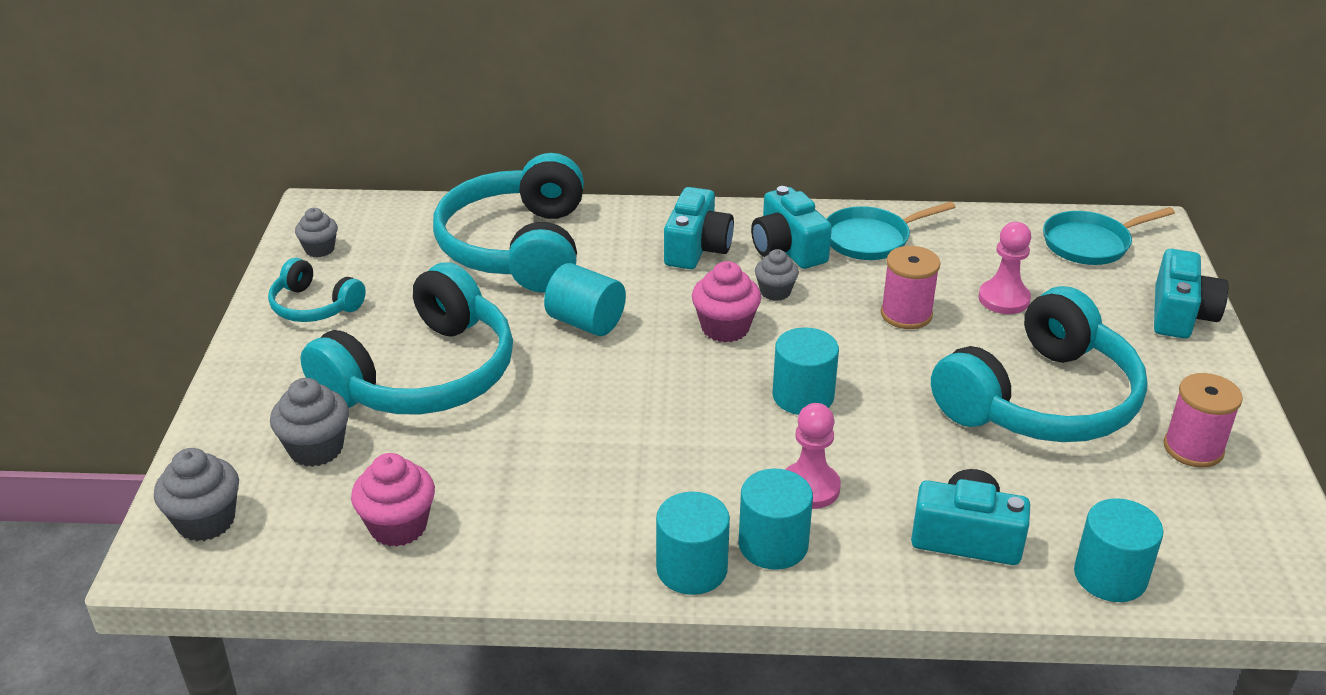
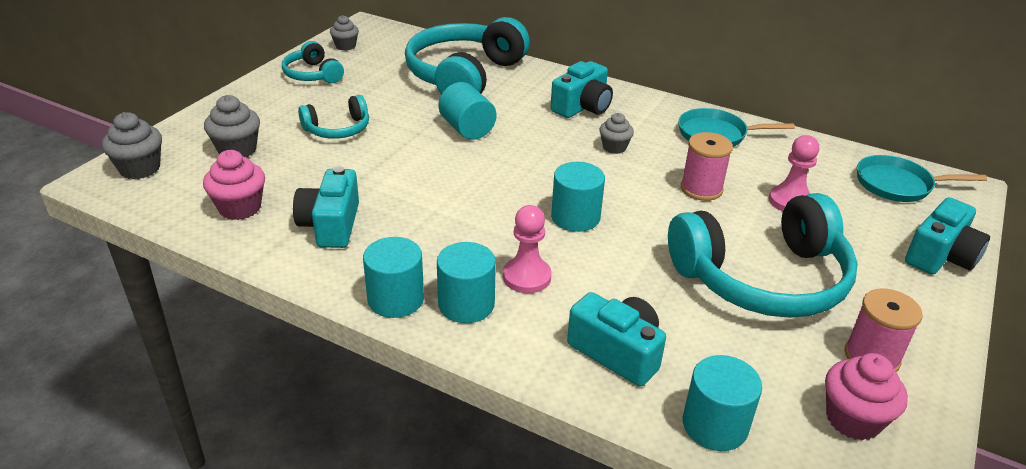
camera: 25 degrees right, 0 degrees up
(423, 375) = (338, 129): turquoise headphones -> turquoise headphones, size x0.49
(725, 328) = (558, 159): pink cupcake -> pink cupcake (853, 419)
(787, 249) = (647, 124): turquoise camera -> turquoise camera (331, 225)

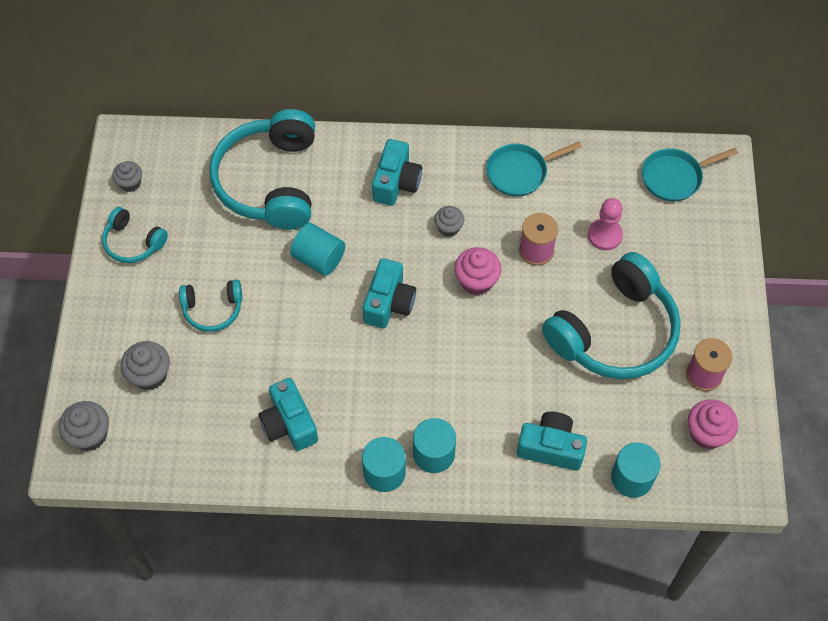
camera: 25 degrees left, 25 degrees up
(240, 208) = (207, 439): pink cupcake -> pink cupcake (476, 281)
(338, 129) = (213, 309): turquoise headphones -> turquoise headphones turned 45 degrees clockwise
(527, 277) = (459, 408): pink pawn -> none
(575, 217) = (460, 328): turquoise cylinder -> none
(940, 256) = (722, 251): turquoise camera -> turquoise camera (389, 303)

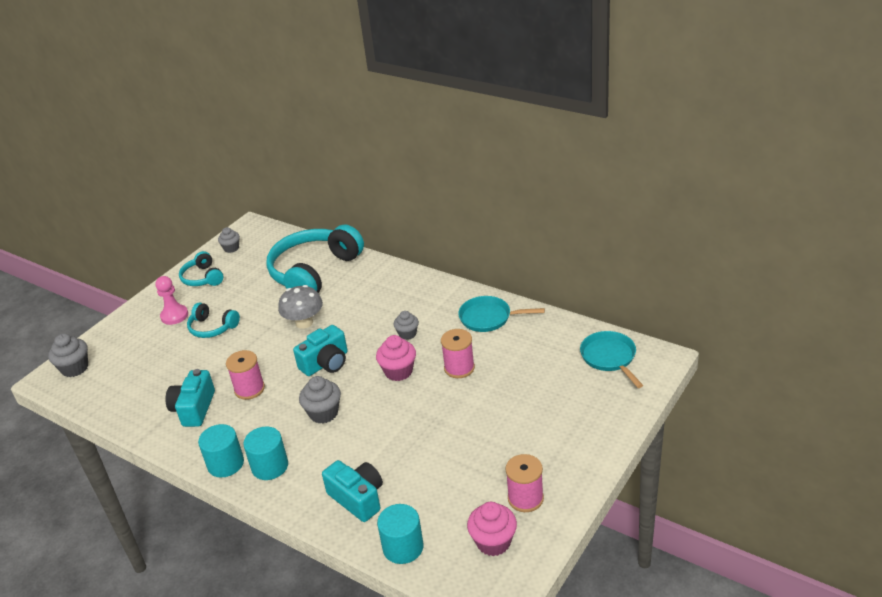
camera: 35 degrees right, 25 degrees down
(150, 375) = (141, 349): grey cupcake -> grey cupcake (323, 413)
(319, 258) = (304, 322): turquoise cylinder -> grey mushroom
(331, 372) = (249, 389): none -> pink spool
(396, 182) = (395, 297): turquoise camera -> none
(605, 235) = (521, 376): pink pawn -> pink pawn (174, 316)
(615, 332) = (475, 441): turquoise headphones -> none
(675, 177) = (610, 358): turquoise pan -> turquoise pan turned 60 degrees clockwise

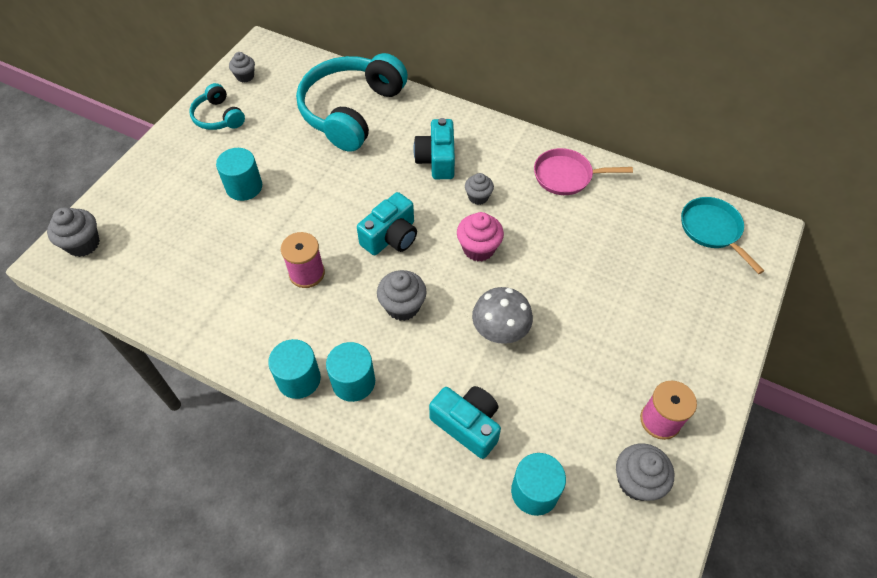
camera: 10 degrees left, 20 degrees up
(174, 316) = (194, 169): pink pawn -> none
(194, 409) = (244, 301): turquoise camera -> turquoise camera (437, 160)
(212, 328) = (244, 187): turquoise headphones -> turquoise cylinder
(304, 322) = (353, 180): grey mushroom -> grey mushroom (500, 331)
(459, 368) = (547, 244): pink spool -> none
(489, 318) = (566, 176): turquoise pan -> pink pan
(493, 542) = (637, 481): pink cupcake -> grey cupcake

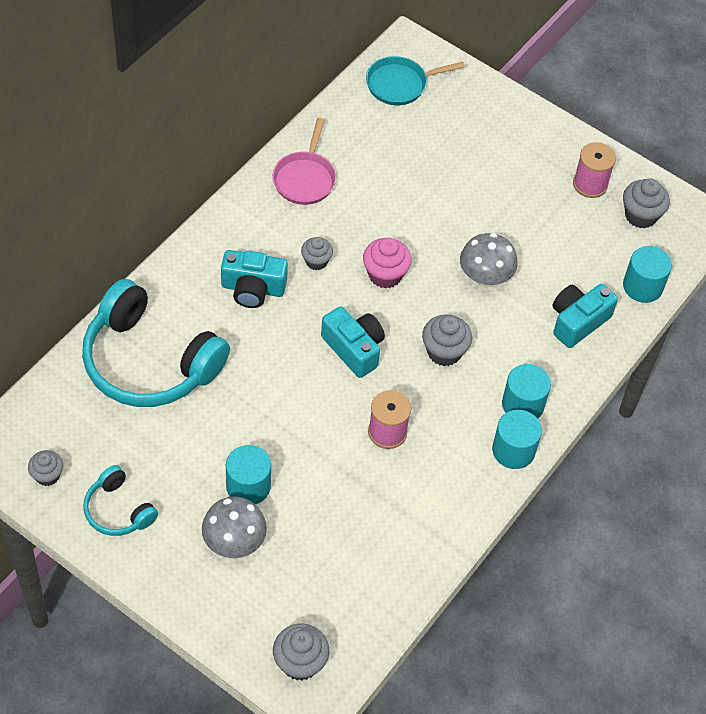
camera: 85 degrees left, 0 degrees up
(192, 186) = (234, 542): none -> grey mushroom
(218, 117) = (118, 510): turquoise headphones -> turquoise headphones turned 75 degrees clockwise

